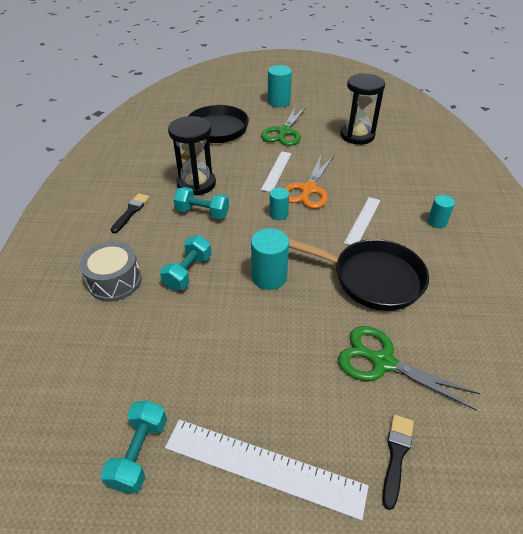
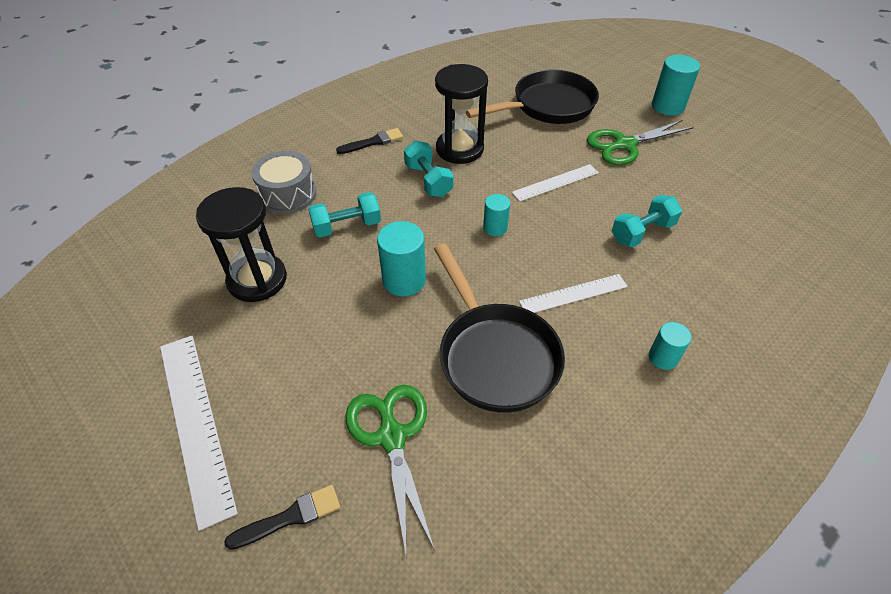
camera: 45 degrees right, 5 degrees up
(139, 453) = (144, 336): turquoise dumbbell -> turquoise dumbbell (642, 232)
(308, 189) = (562, 222): orange scissors -> none
(357, 135) = (711, 197): black hourglass -> black hourglass (257, 280)

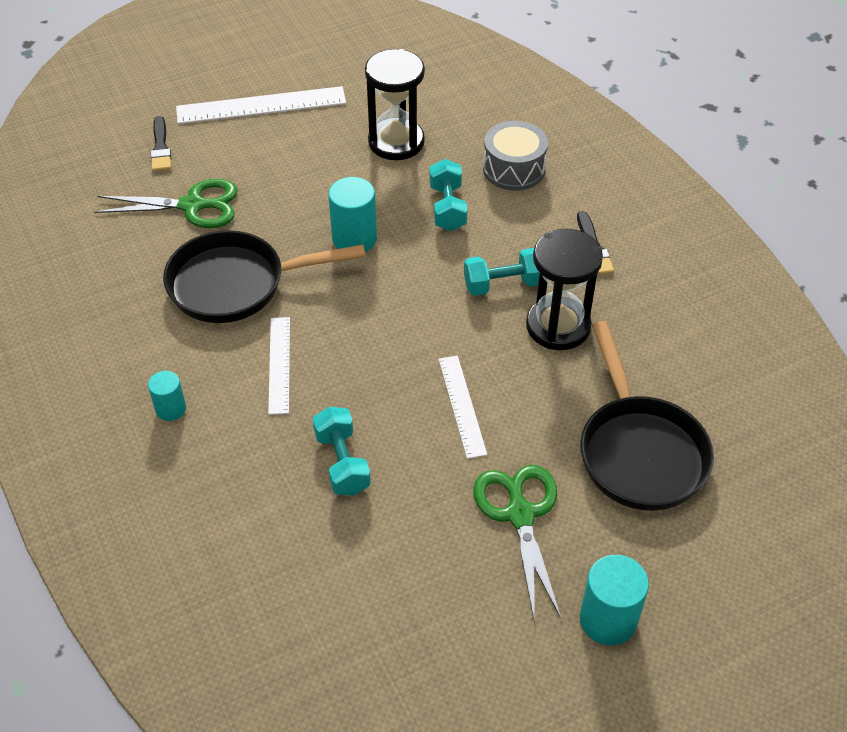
camera: 105 degrees right, 0 degrees up
(495, 228) = (402, 325): turquoise cylinder -> none

